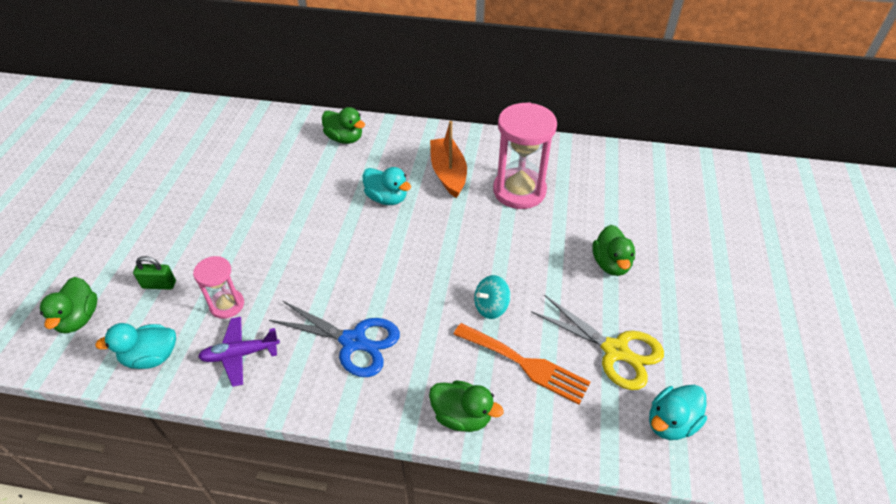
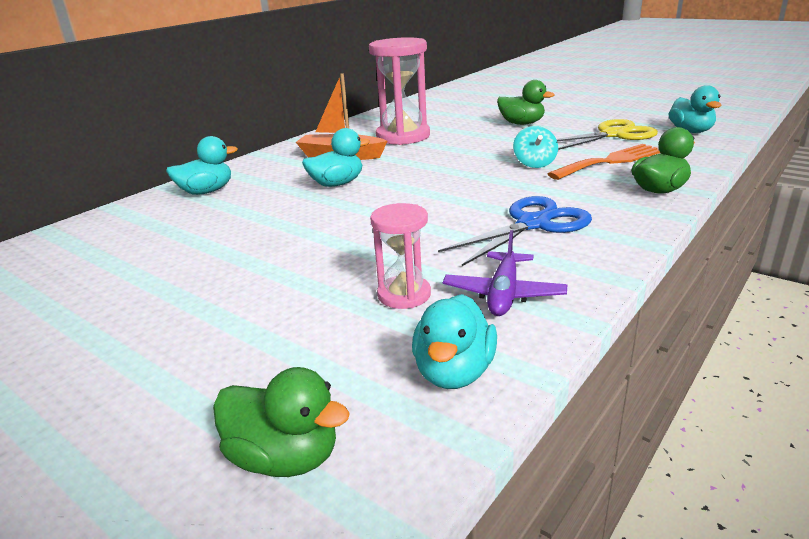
camera: 60 degrees left, 20 degrees down
(159, 285) = (300, 351): green padlock -> none
(344, 138) = (206, 192): green duck -> turquoise duck

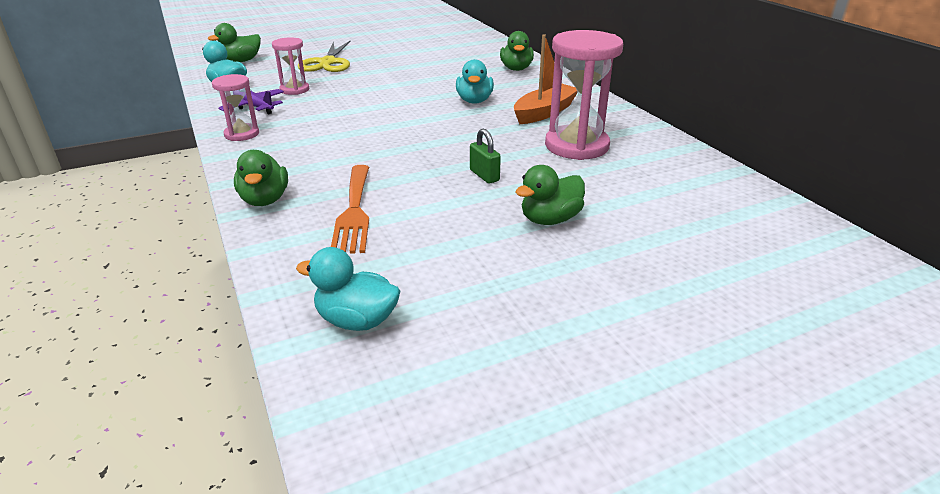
camera: 115 degrees right, 5 degrees up
(206, 192) = (516, 69): turquoise duck -> green duck
(493, 146) = (484, 175): none -> green padlock
(533, 224) = (304, 136): blue scissors -> none
(534, 163) = (406, 176): turquoise spinning top -> none
(585, 258) = (242, 134): none -> pink hourglass
(613, 135) = (425, 255): yellow scissors -> yellow scissors (328, 62)

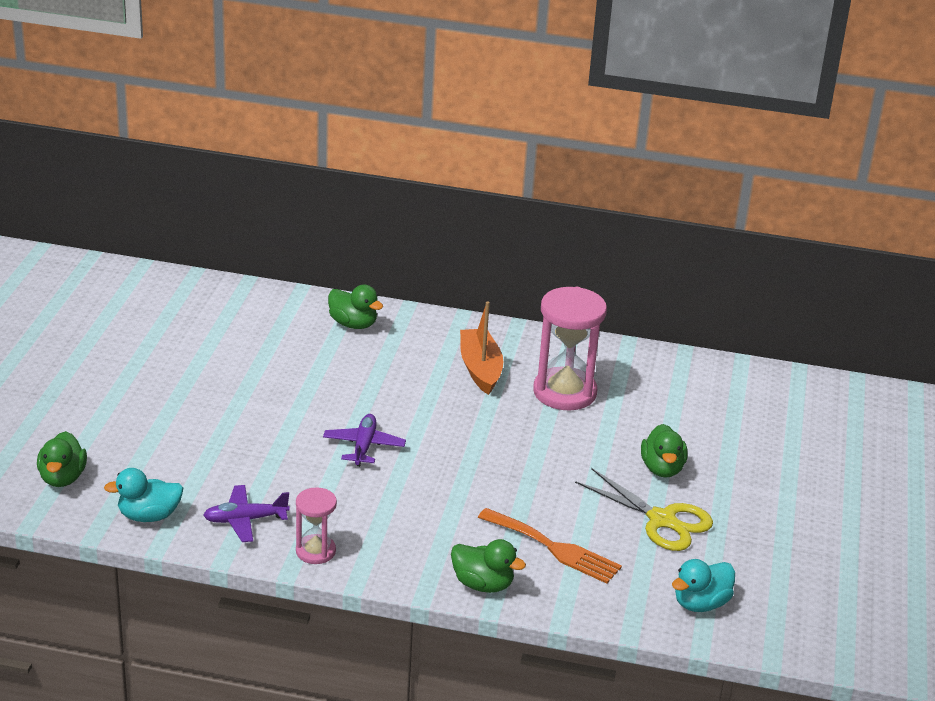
camera: 55 degrees left, 0 degrees up
(294, 90) = (226, 477): pink hourglass -> none
(328, 62) = (162, 422): yellow scissors -> yellow scissors (661, 520)
(387, 110) = (364, 446): none -> purple plane
(474, 101) = (405, 389): turquoise duck -> none
(484, 175) = (564, 461): green padlock -> none

